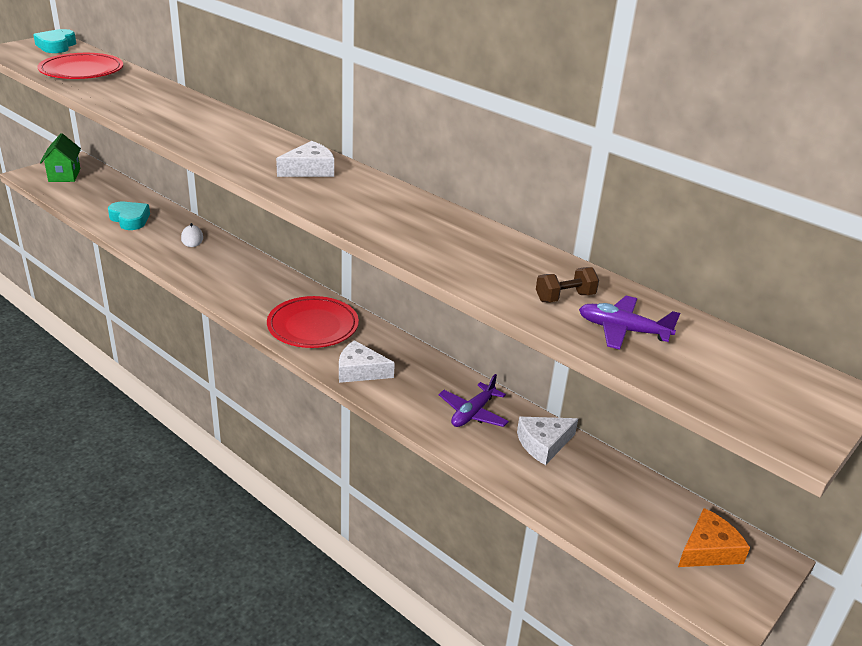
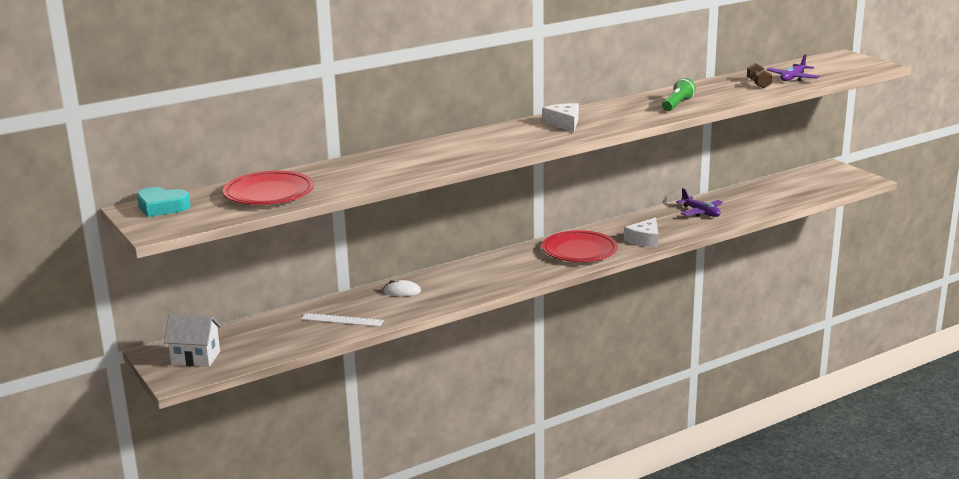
camera: 70 degrees left, 10 degrees down
(64, 175) = (196, 358): green house -> white house
(130, 219) = (342, 320): turquoise heart -> white ruler
(419, 235) = (677, 104): none -> green flashlight
(543, 444) = (735, 198): white cheese -> none
(708, 550) = (825, 176): orange cheese -> none

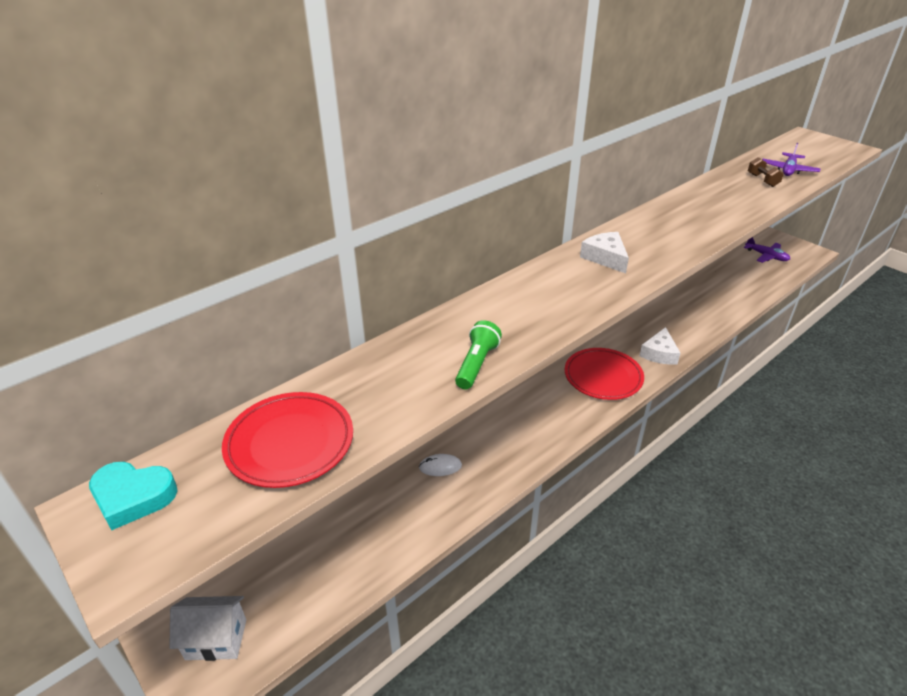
camera: 10 degrees left, 15 degrees up
(342, 320) = (385, 531): white ruler -> none
(677, 104) = (705, 217): green flashlight -> green flashlight (477, 364)
(700, 212) = (692, 308): purple plane -> purple plane (766, 256)

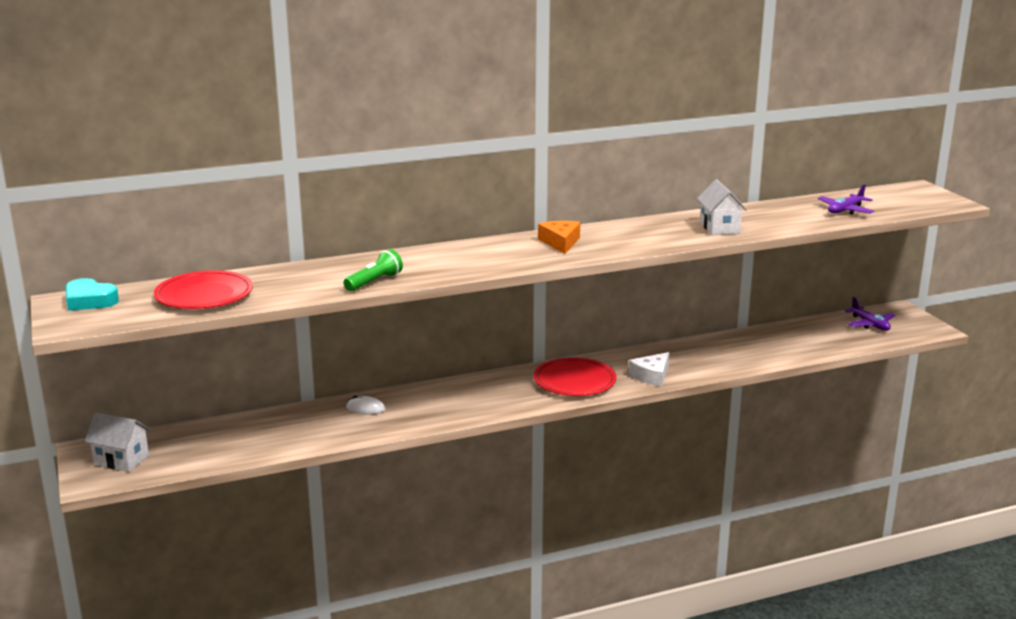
camera: 20 degrees right, 15 degrees down
(605, 258) = (560, 243): white cheese -> orange cheese
(719, 210) = (719, 228): none -> white house
(762, 180) = (802, 214): brown dumbbell -> none

